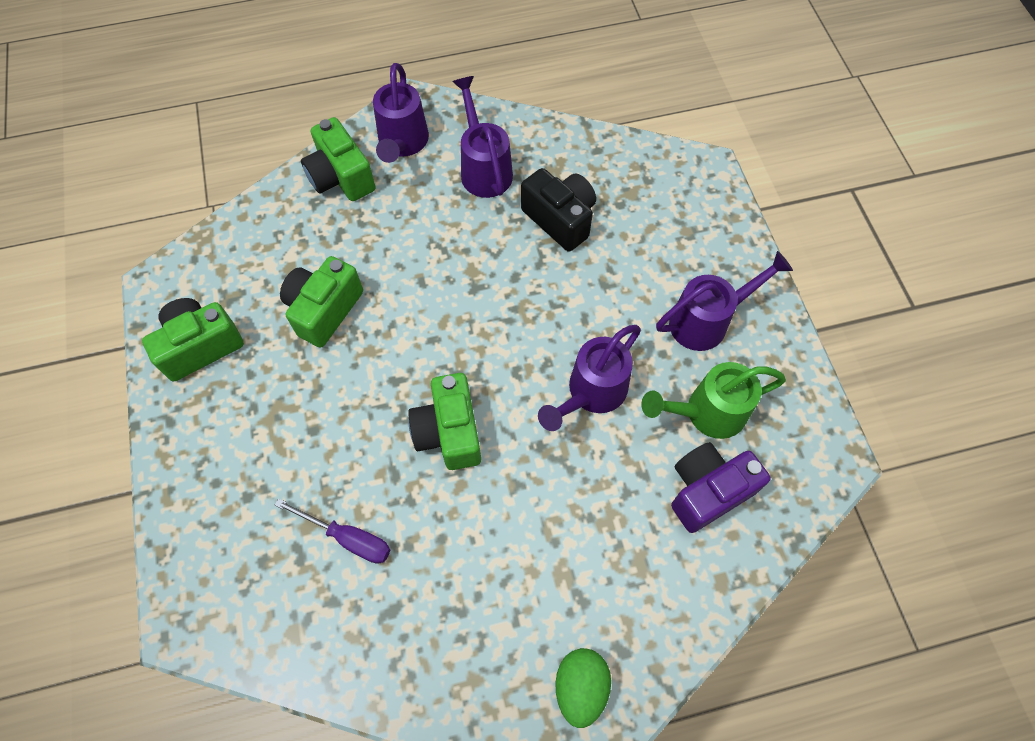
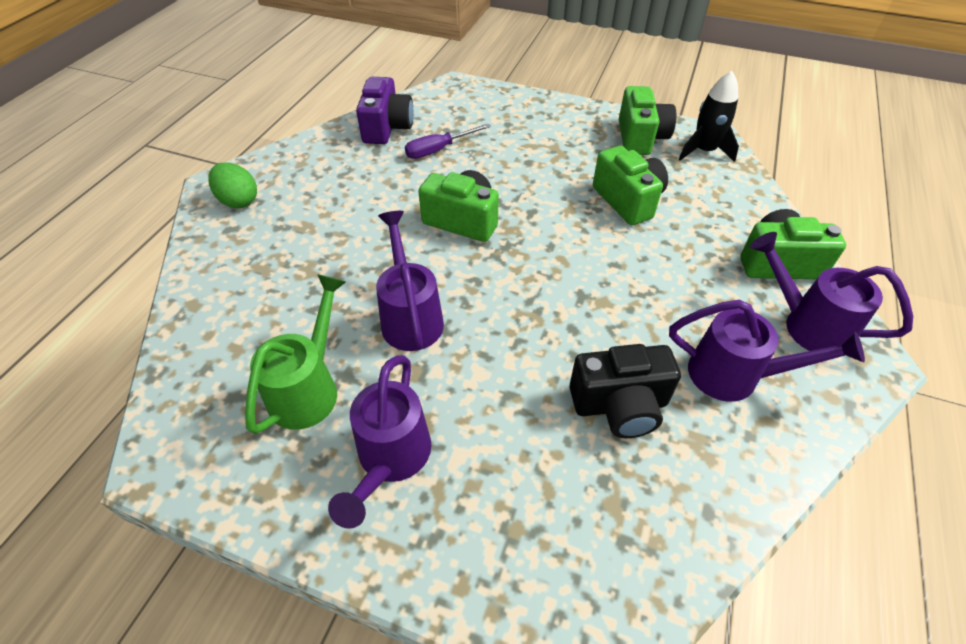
camera: 125 degrees right, 15 degrees down
(194, 281) = (704, 151): none -> black rocket
(707, 491) = (254, 341): purple camera -> purple camera (387, 128)

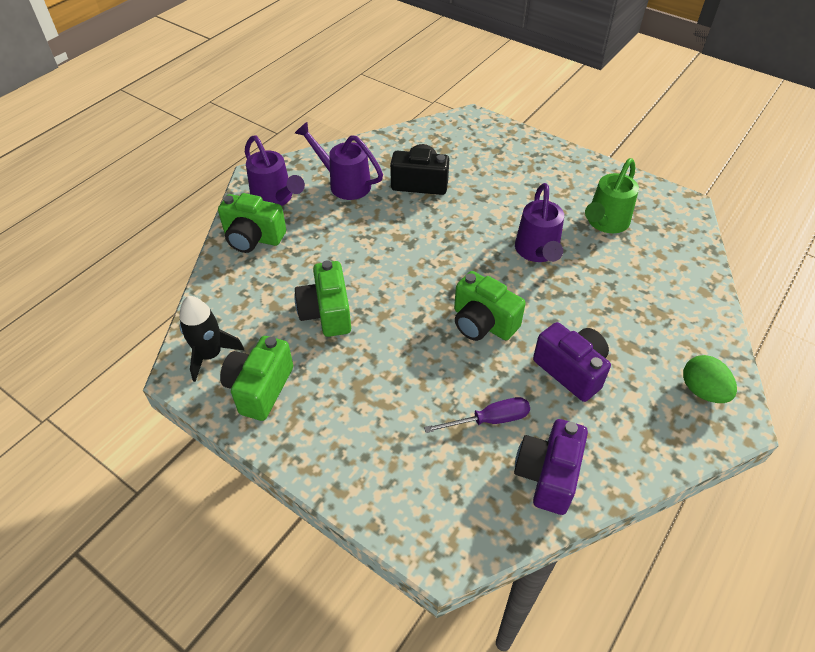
camera: 165 degrees left, 0 degrees up
(367, 195) = (571, 370): none -> purple camera
(390, 459) = (555, 183): purple watering can -> none

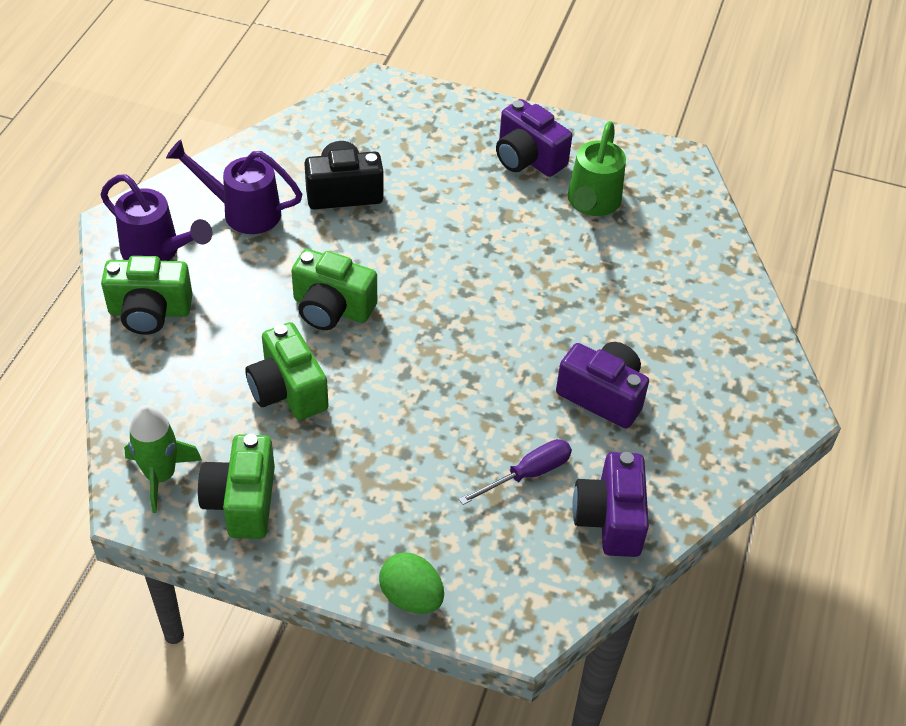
camera: 20 degrees left, 0 degrees up
(210, 355) = (160, 475): black rocket -> green rocket
(482, 323) = (484, 361): green camera -> green camera (332, 308)
(537, 252) = (522, 258): purple watering can -> none
(564, 183) = (527, 158): none -> purple camera
(702, 391) = (750, 386): green egg -> green egg (411, 597)

